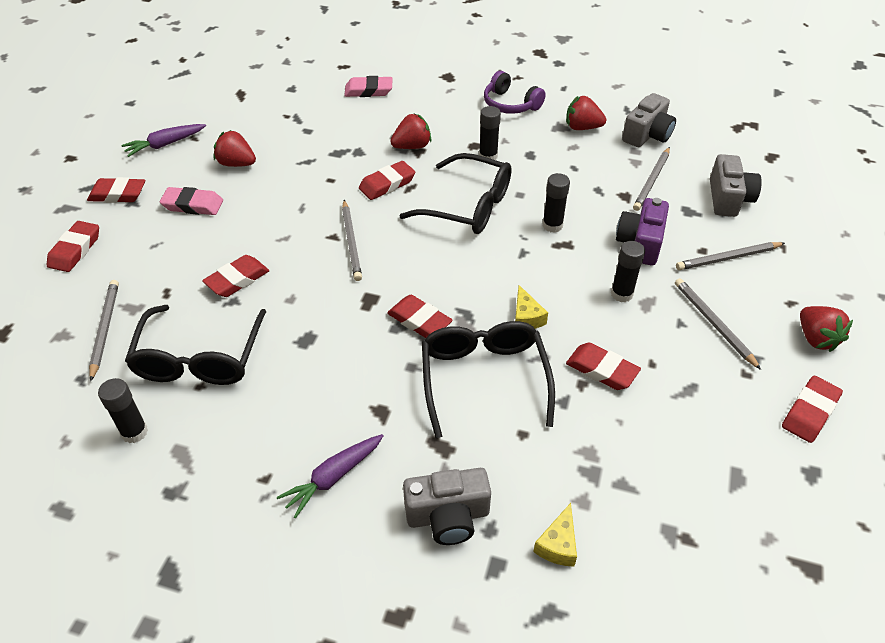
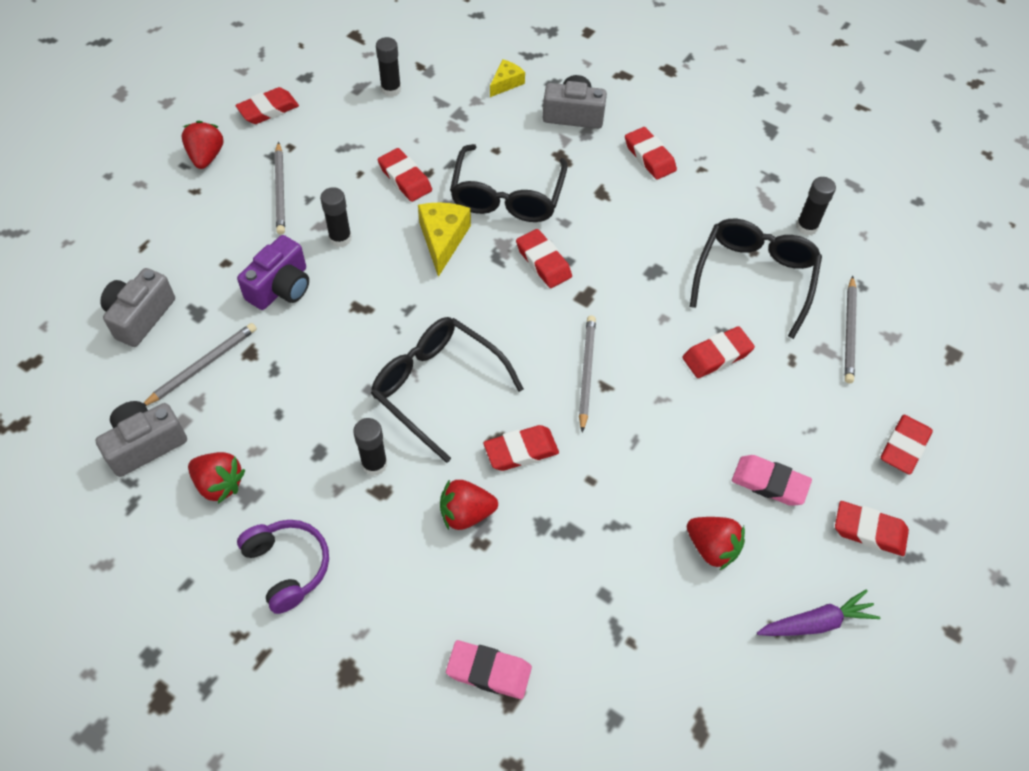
camera: 165 degrees left, 10 degrees up
(333, 477) = (649, 157): purple carrot -> red eraser
(526, 317) = (443, 239): yellow cheese -> yellow cheese, size x1.61
(552, 225) = (357, 334): black glue stick -> black glue stick (391, 89)
(728, 258) = (209, 247): grey pencil -> none

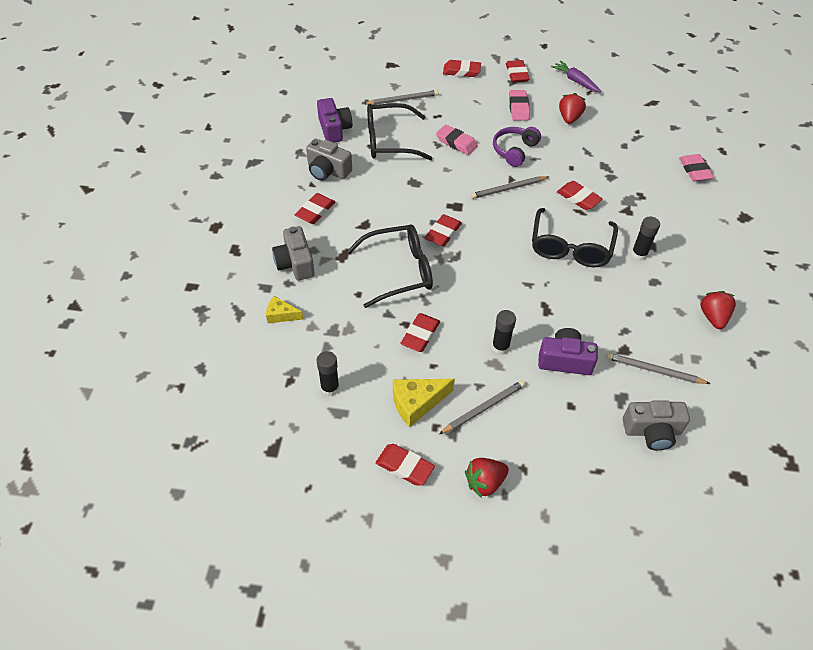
camera: 115 degrees left, 5 degrees down
(145, 444) = (726, 368): grey camera -> grey camera (328, 170)
(288, 566) = (723, 263): purple headphones -> purple headphones (514, 150)
(443, 239) = (460, 290): yellow cheese -> yellow cheese (417, 403)
(466, 513) = (631, 206): red strawberry -> none
(717, 355) = (456, 142): red eraser -> pink eraser
(806, 227) = (334, 129): black glue stick -> purple camera

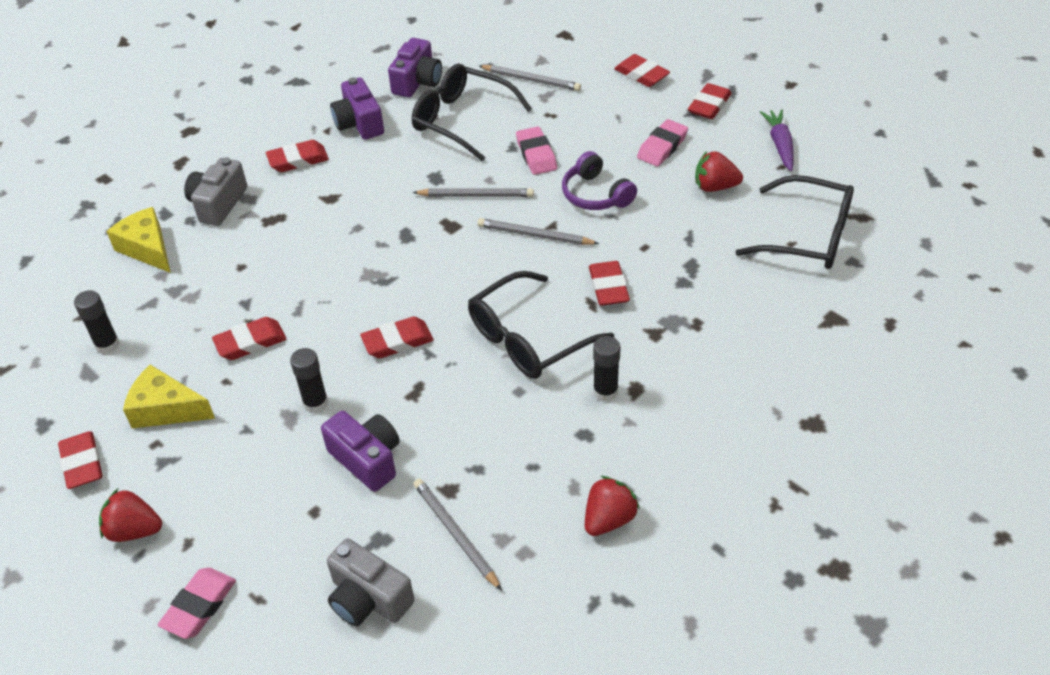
camera: 40 degrees right, 5 degrees down
(281, 315) = (147, 248): yellow cheese -> yellow cheese, size x1.61
(328, 170) = (359, 123): grey camera -> purple camera
(399, 271) = (308, 264): black glasses -> black glasses (807, 236)
(443, 233) = (401, 248): red eraser -> red eraser (397, 341)
(483, 408) = (223, 455): grey pencil -> grey pencil (476, 195)
(514, 150) = (595, 195): purple headphones -> purple headphones turned 105 degrees counterclockwise
(569, 118) = (715, 187): red strawberry -> red strawberry turned 135 degrees counterclockwise
(695, 170) = (814, 330): pink eraser -> pink eraser (199, 606)

